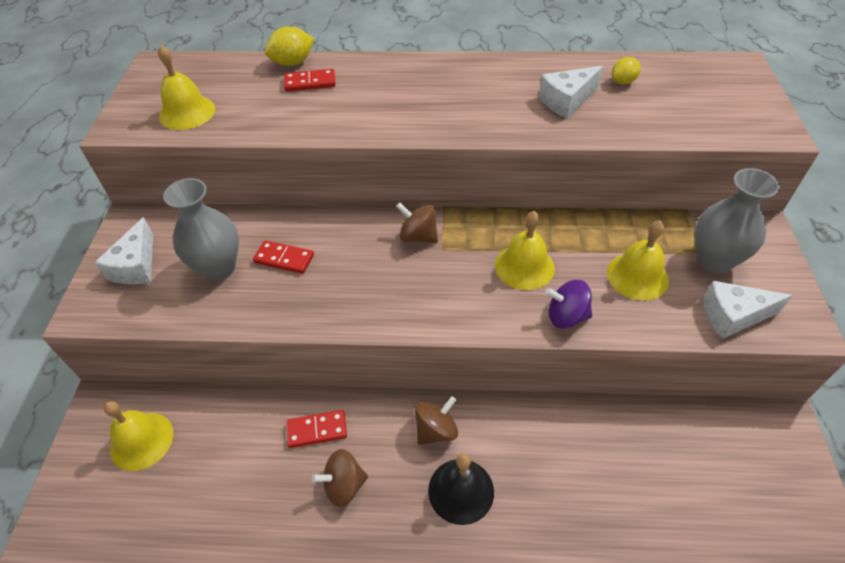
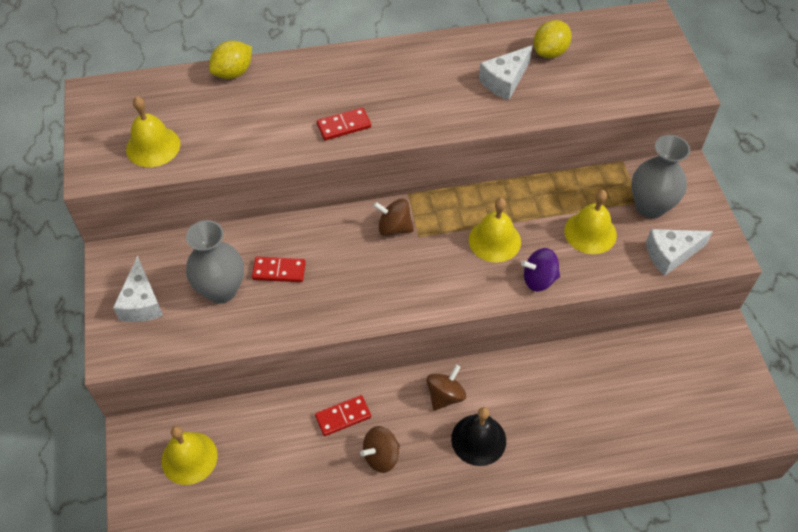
camera: 15 degrees left, 5 degrees up
(310, 83) = (260, 94): red domino -> red domino (344, 126)
(623, 82) = (550, 52): yellow lemon -> yellow lemon, size x1.50

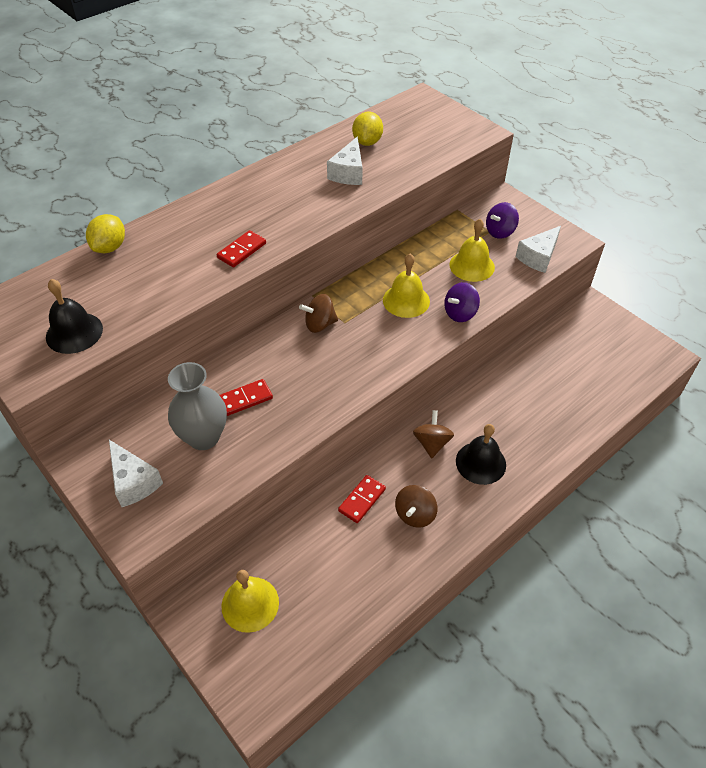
camera: 30 degrees left, 5 degrees down
(153, 146) = (74, 332): yellow bell -> black bell
(650, 207) = (500, 232): grey vase -> purple spinning top

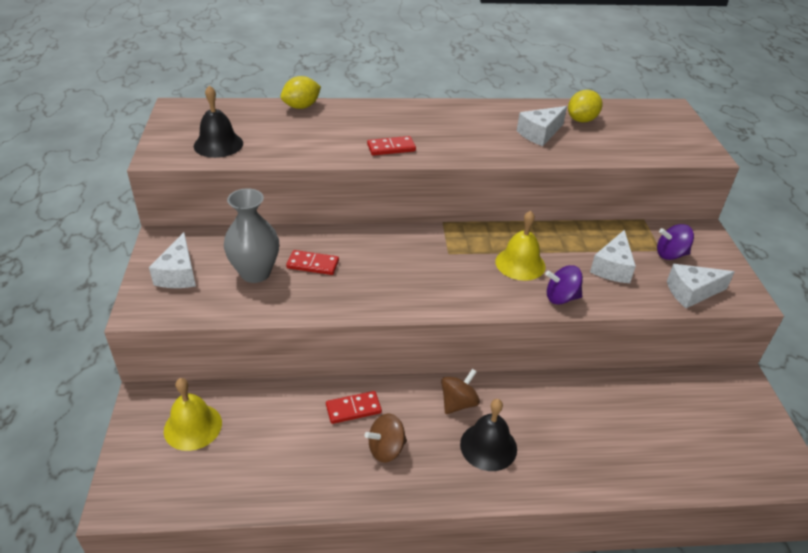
camera: 35 degrees right, 10 degrees down
(320, 324) = (426, 244): brown spinning top -> none
(472, 266) = (612, 267): yellow bell -> white cheese

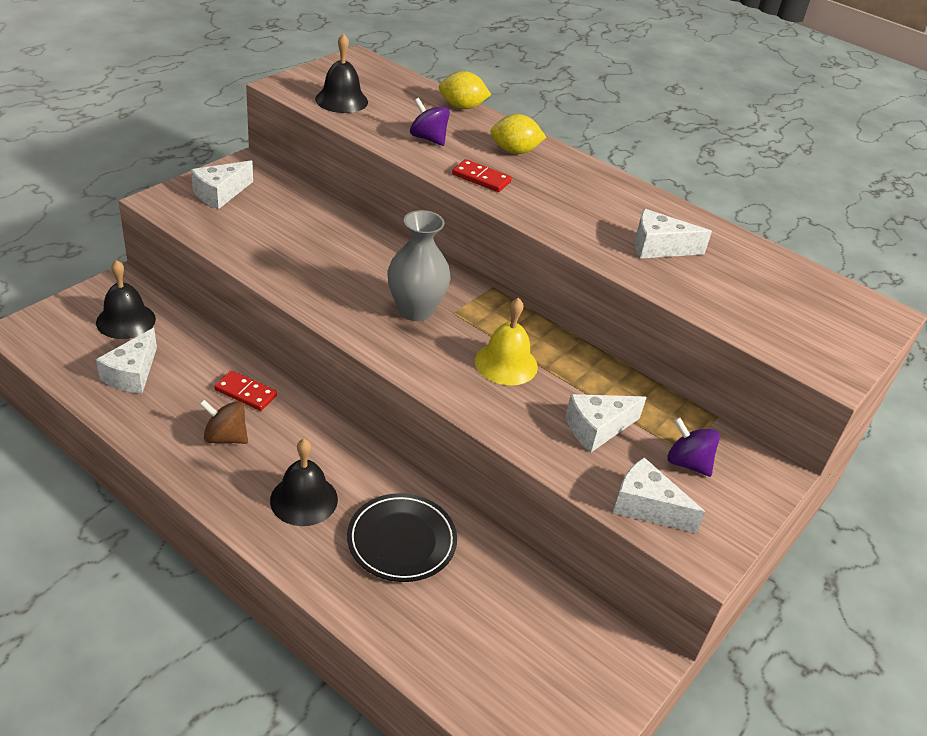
camera: 40 degrees right, 0 degrees up
(193, 426) = (126, 320): yellow bell -> black bell
(255, 273) = (273, 227): grey vase -> grey vase (415, 310)
(258, 460) = (132, 374): none -> white cheese
(313, 264) = (325, 248): red domino -> none
(458, 403) = (331, 452): brown spinning top -> none
(561, 298) = (496, 414): purple spinning top -> purple spinning top (428, 138)
(569, 422) = (401, 541): none -> black plate
(582, 120) = (735, 262): yellow lemon -> yellow lemon (514, 151)

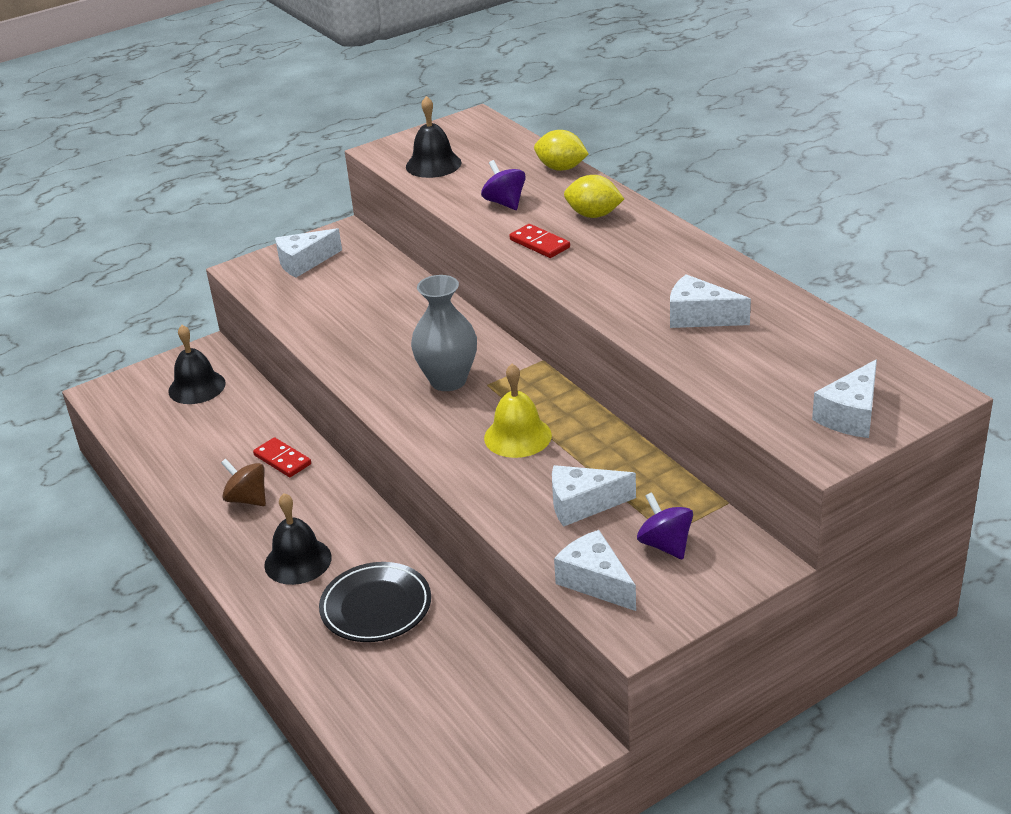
camera: 25 degrees right, 5 degrees down
(132, 374) = (184, 436): white cheese -> white cheese (850, 415)

